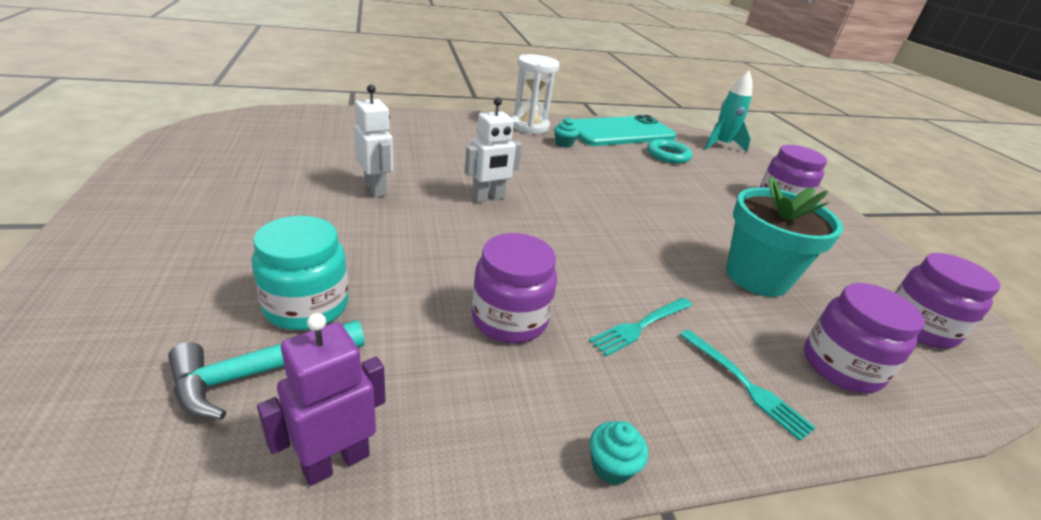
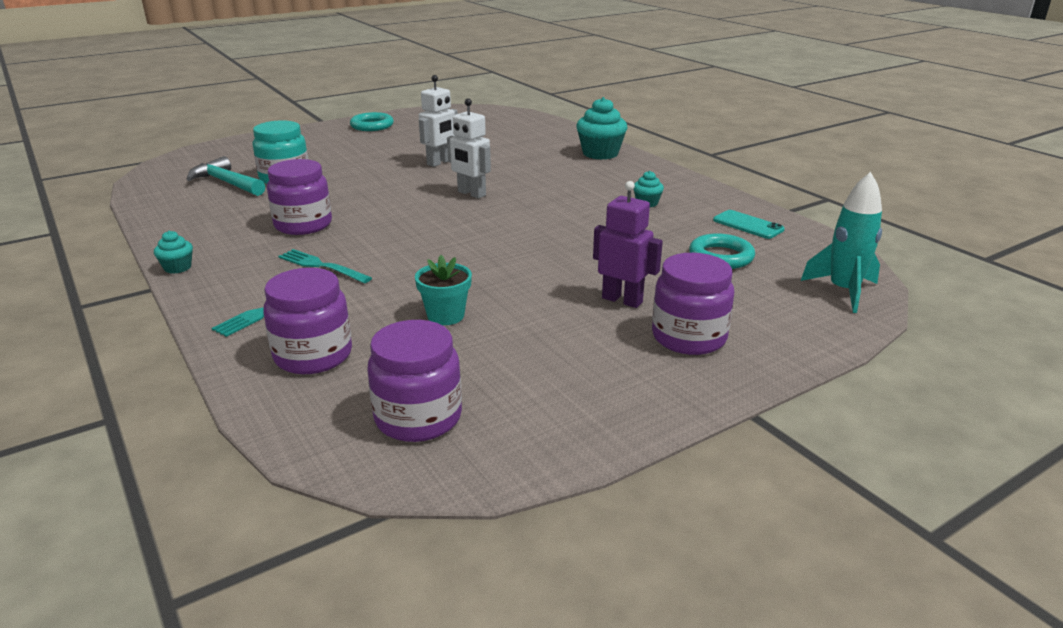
camera: 75 degrees right, 5 degrees down
(159, 193) = (372, 126): none -> turquoise ring
(335, 461) = (172, 209): purple robot -> purple robot (622, 300)
(437, 123) = (600, 153): none -> turquoise cupcake
(529, 126) = (667, 184): white hourglass -> none
(620, 132) = (748, 225): turquoise phone -> turquoise phone, size x0.43
(757, 277) = (445, 316): turquoise flower pot -> turquoise flower pot, size x0.53

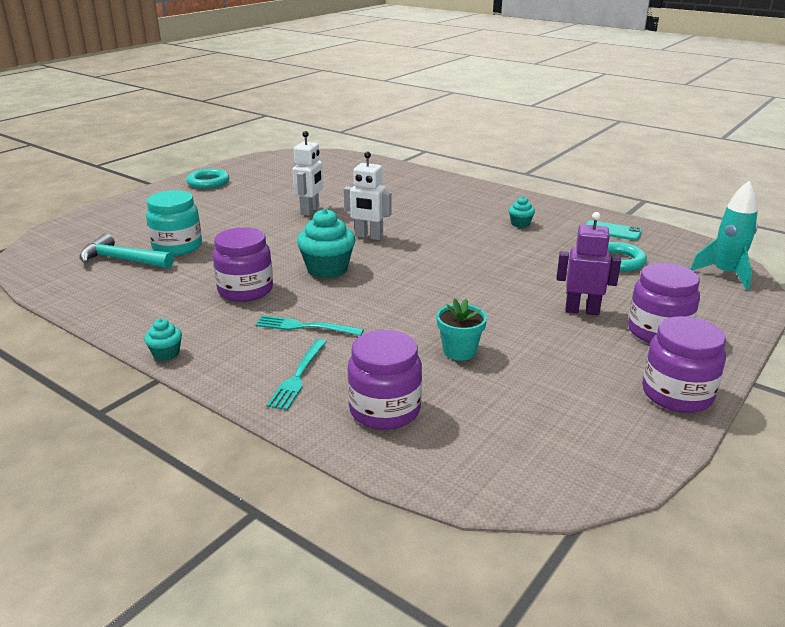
camera: 20 degrees left, 0 degrees up
(418, 418) = (527, 443): purple jar -> purple jar (677, 394)
(600, 153) = (440, 184): turquoise cupcake -> turquoise cupcake (327, 269)

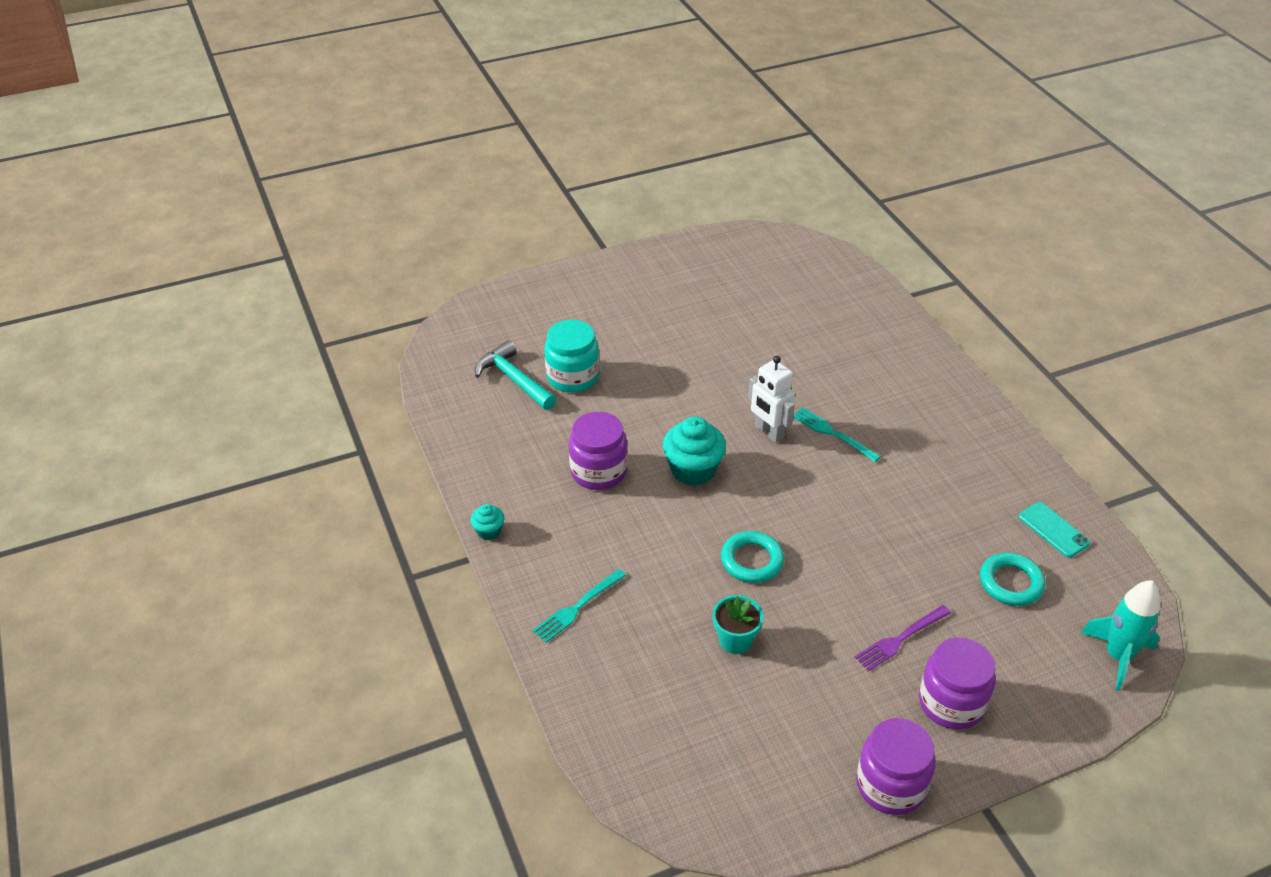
camera: 30 degrees right, 15 degrees up
(208, 182) = (661, 268): turquoise ring -> turquoise ring (752, 560)
(304, 327) = (620, 546): turquoise fork -> turquoise fork (832, 433)
(310, 211) = (737, 362): white robot -> none
(385, 410) = (621, 679): purple jar -> none
(520, 224) = (954, 474): turquoise cupcake -> none
(582, 310) = (900, 639): purple robot -> purple fork

